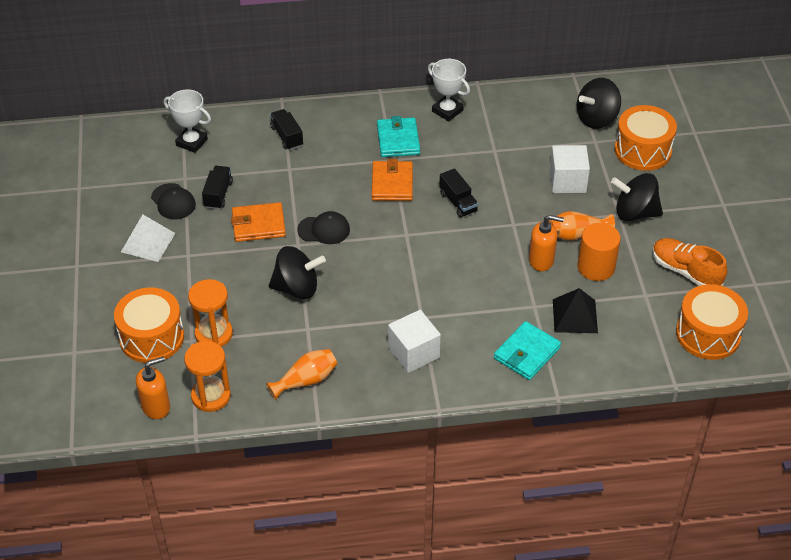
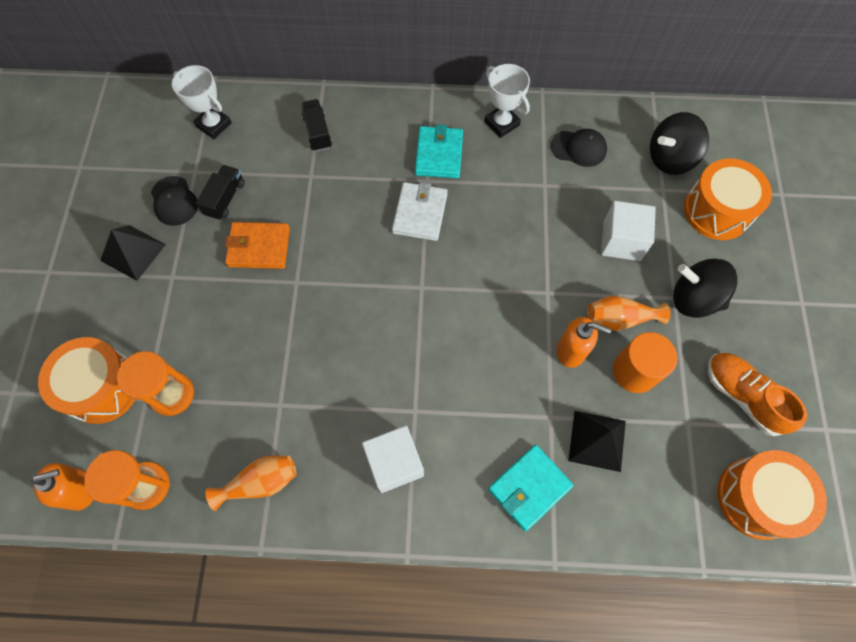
camera: 10 degrees right, 20 degrees up
(148, 242) = (133, 252): white pyramid -> black pyramid
(297, 288) = (281, 344): black spinning top -> none
(324, 230) = (330, 266): black cap -> black cap (579, 148)
(392, 183) = (420, 213): orange wallet -> white wallet
(458, 202) = (489, 251): black truck -> none

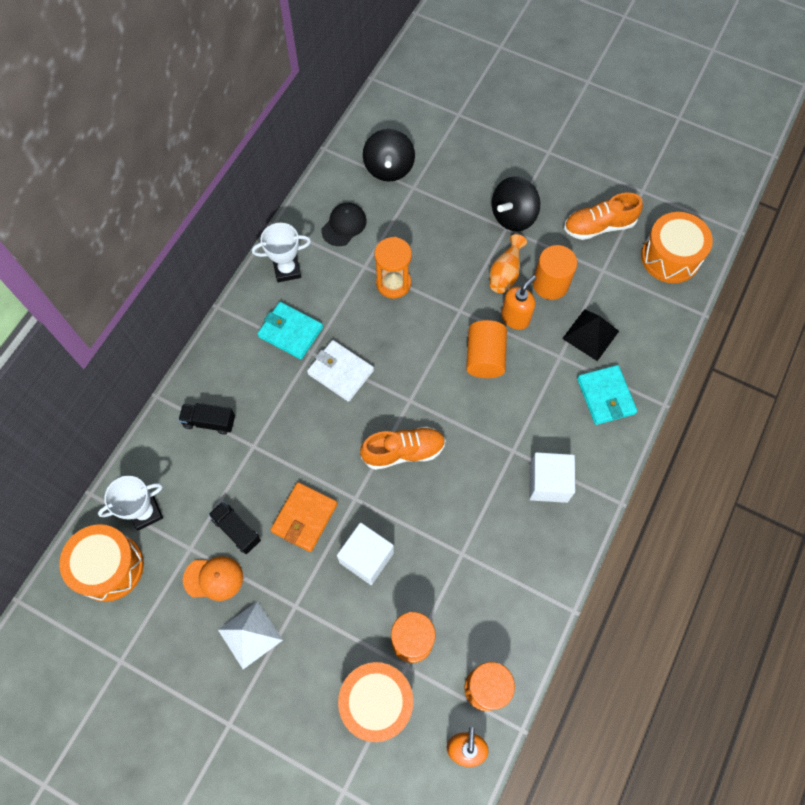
camera: 65 degrees left, 0 degrees up
(133, 252) = (250, 634): black pyramid -> white pyramid
(174, 201) = (213, 578): black cap -> orange cap
(260, 482) = (521, 592): orange vase -> none
(363, 304) = (403, 452): none -> orange shoe
(507, 338) = (484, 357): none -> orange cylinder
(541, 218) = (393, 283): none -> orange hourglass
(621, 241) = (442, 238): white cube -> white cube (366, 558)
(717, 211) = (450, 162): orange drum -> orange drum (109, 567)

